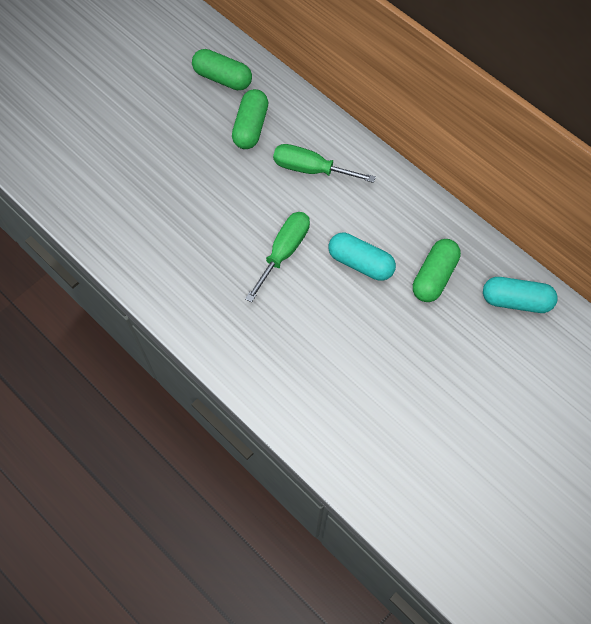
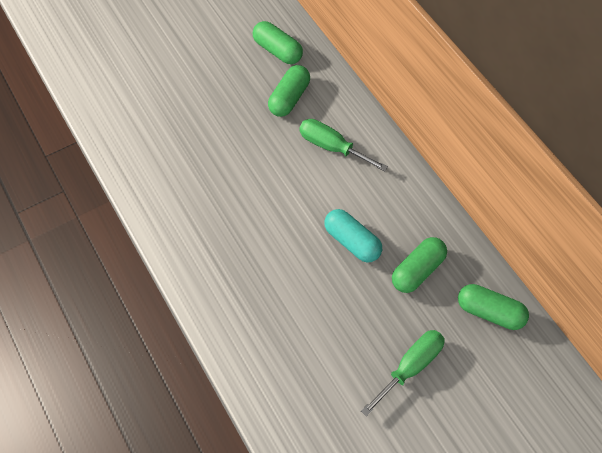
camera: 15 degrees right, 5 degrees down
(284, 252) = (284, 215): green screwdriver -> green screwdriver (410, 367)
(516, 300) = (489, 312): turquoise capsule -> green capsule

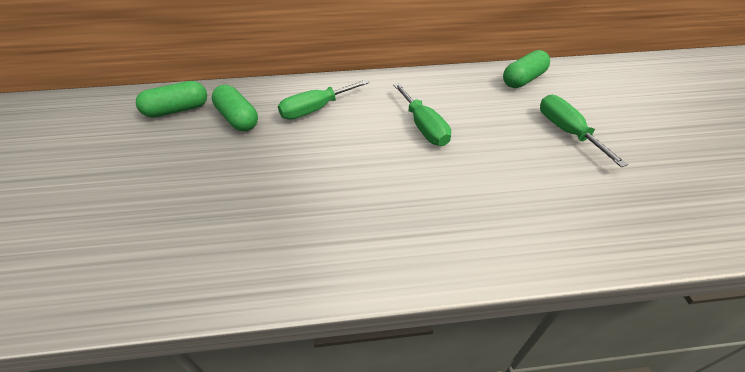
camera: 65 degrees left, 15 degrees down
(352, 241) = (423, 127): turquoise capsule -> green screwdriver
(417, 270) = (471, 101): green capsule -> none

